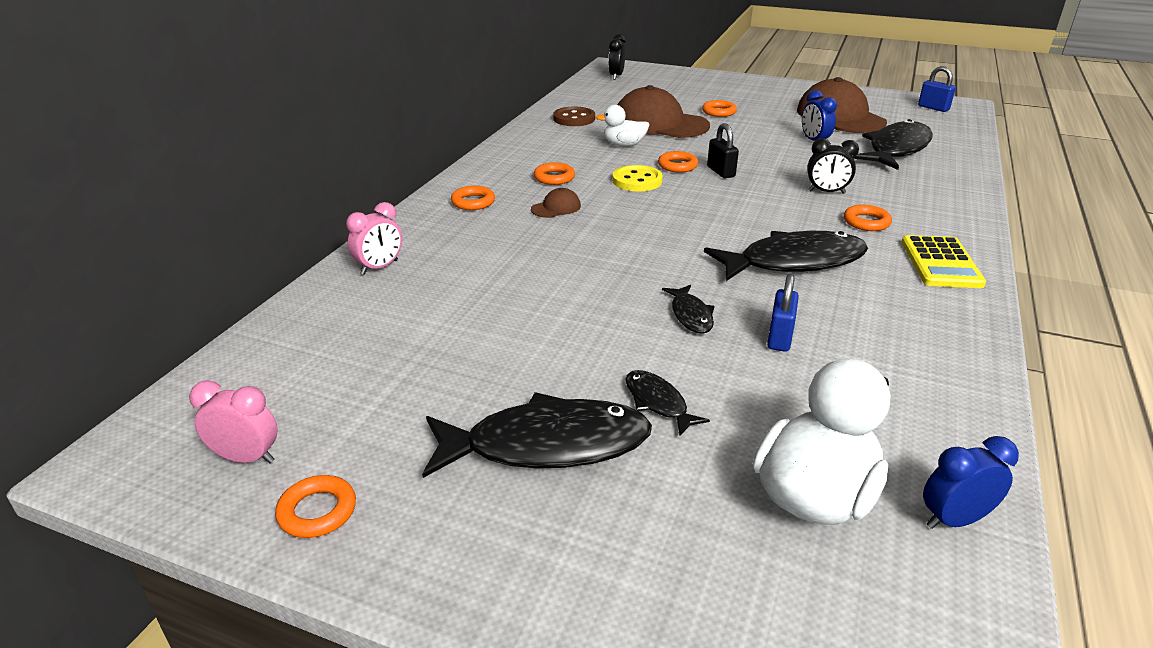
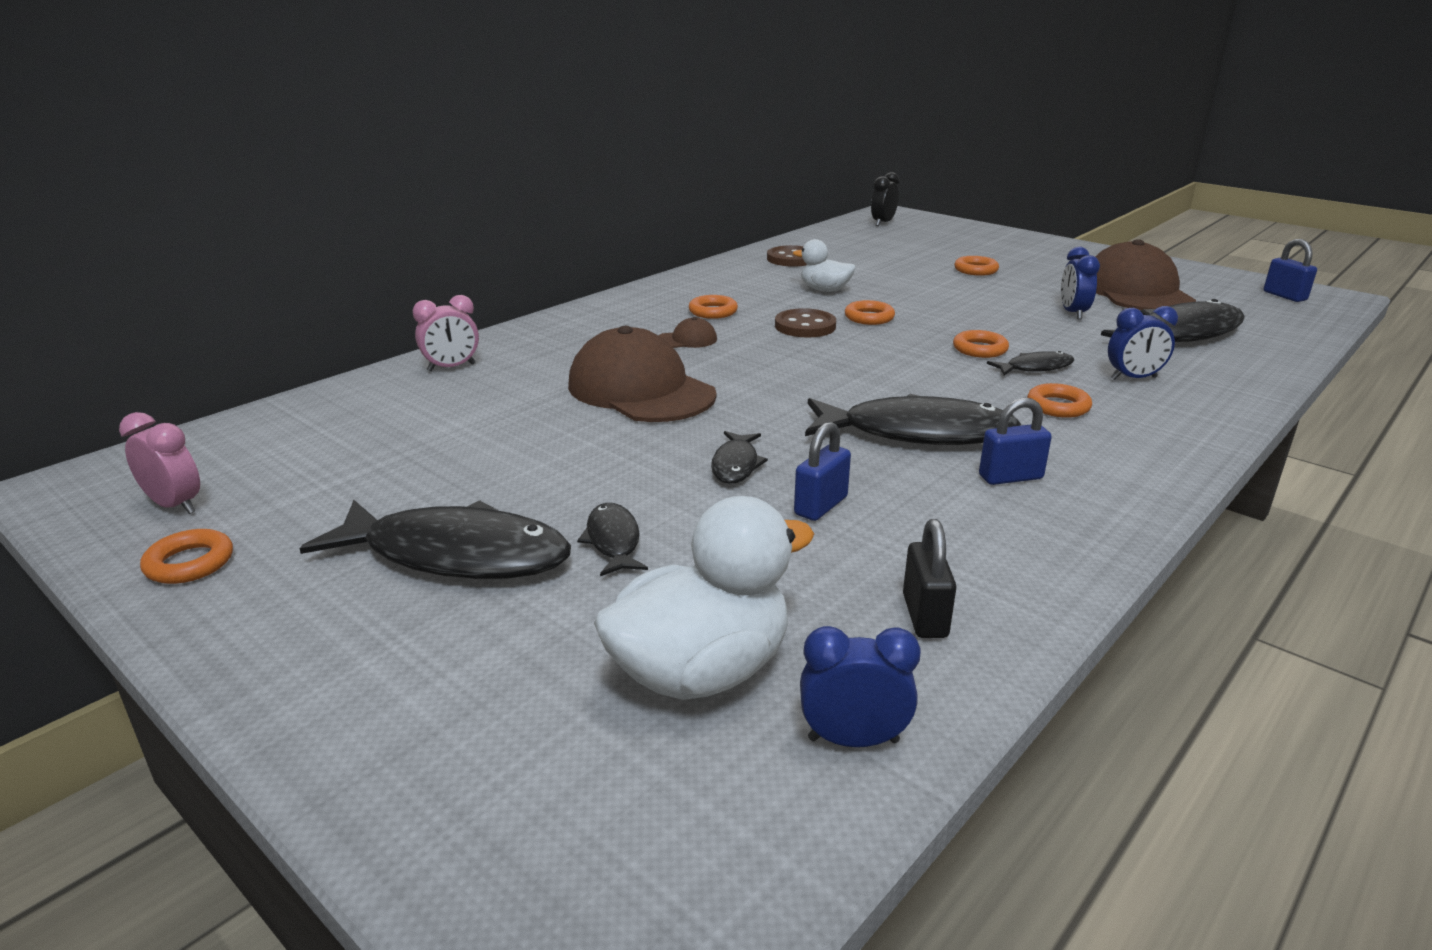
camera: 20 degrees right, 5 degrees down
(473, 202) = (603, 323): orange ring -> orange ring (980, 349)
(637, 181) = (805, 326): yellow button -> brown button
(659, 124) = (889, 274): brown cap -> brown cap (640, 390)
(721, 172) = (917, 330): black padlock -> black padlock (924, 616)
(826, 192) = (1035, 368): black clock -> black fish
(883, 287) = (1010, 477): none -> blue padlock
(895, 190) = (1133, 378): none -> blue clock
(940, 263) = (1119, 465): yellow calculator -> none

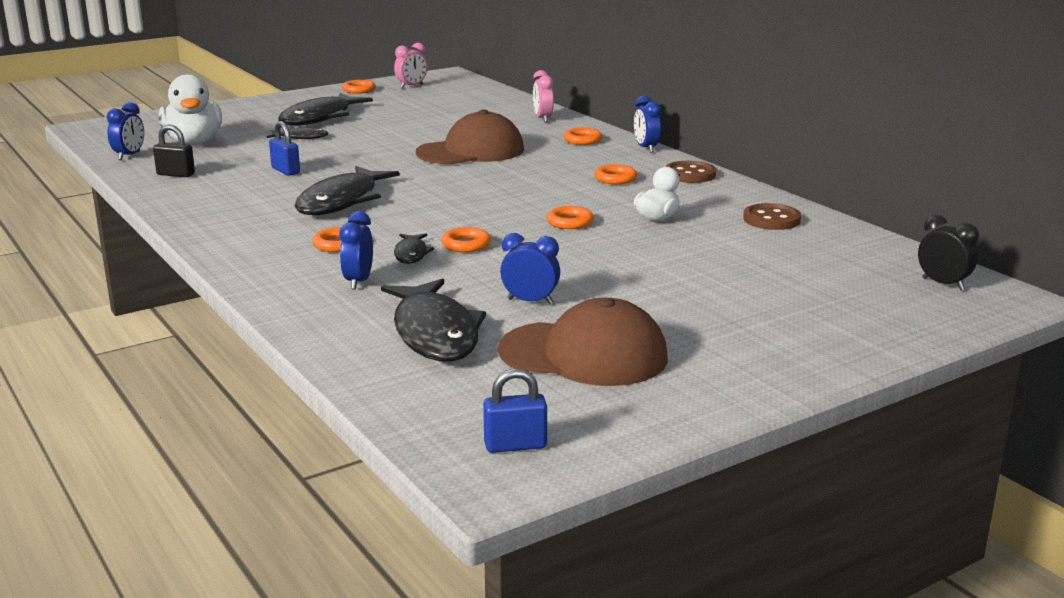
camera: 105 degrees right, 5 degrees down
(586, 307) = (646, 148): none -> blue clock
(686, 340) = (554, 167): brown cap -> none
(736, 465) = (348, 161): black fish -> none
(805, 326) = (561, 200): brown button -> brown button (690, 174)
(976, 270) = (703, 291): orange ring -> orange ring (582, 140)
(1010, 477) = (263, 211): blue padlock -> none

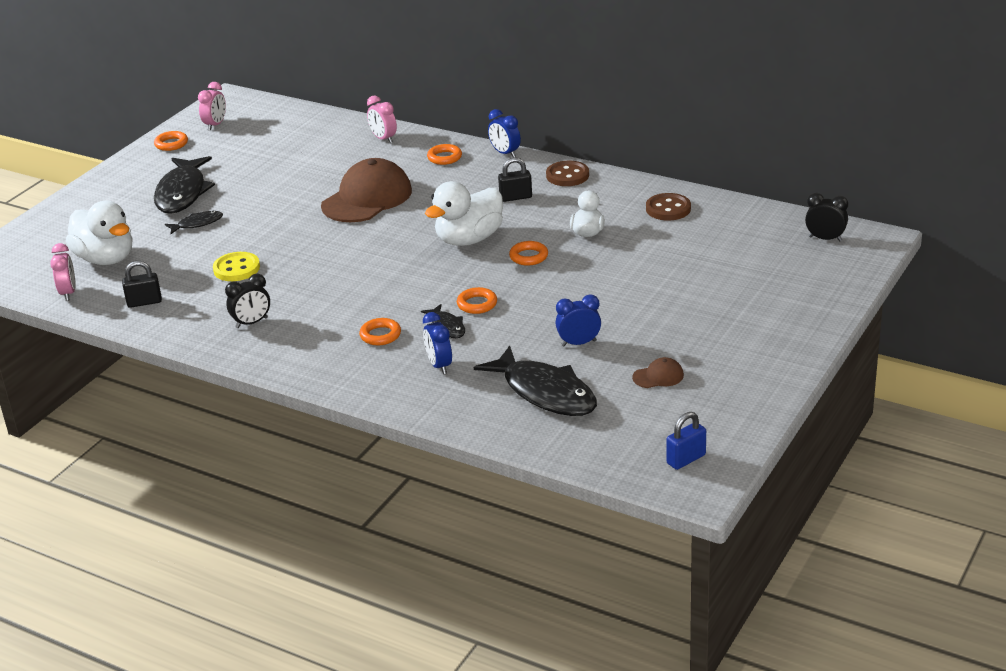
camera: 25 degrees left, 10 degrees up
(129, 156) = (68, 293): blue clock -> pink clock
(238, 208) = (251, 323): none -> black clock
(285, 171) = (236, 269): blue padlock -> yellow button
(342, 201) = (328, 289): black fish -> none
(526, 197) = (469, 239): none -> white duck
(584, 354) = (658, 376): brown cap -> brown cap, size x0.42
(615, 178) = (515, 197): orange ring -> black padlock

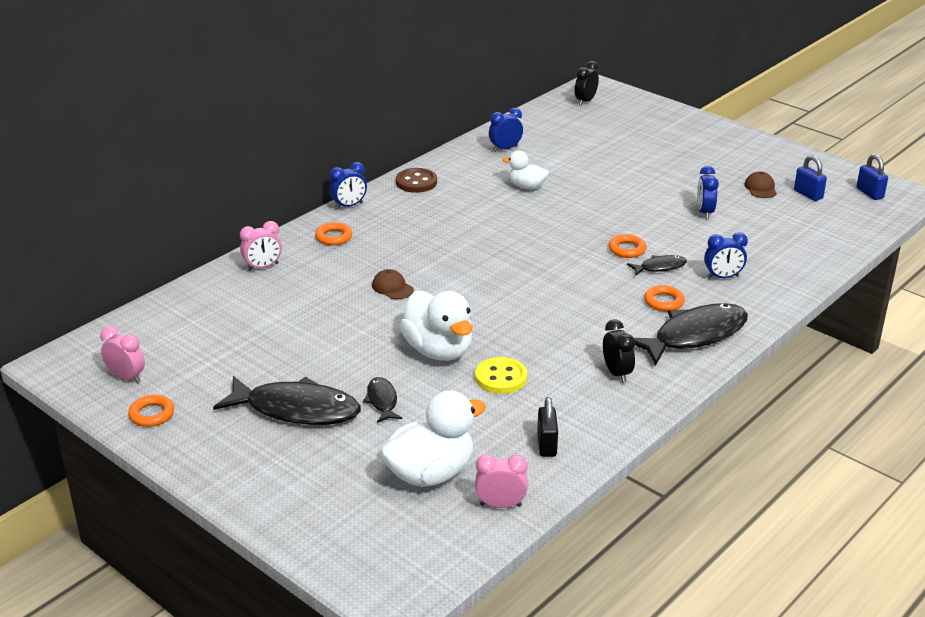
camera: 80 degrees left, 0 degrees up
(367, 198) = (392, 287): brown cap -> brown cap, size x0.42
(469, 239) = (509, 241): white duck -> white duck (438, 350)
(515, 197) = (442, 210): black padlock -> none
(528, 256) = (555, 217): orange ring -> none
(545, 392) = (774, 235): black fish -> black fish (694, 336)
(659, 411) = (808, 194): none -> blue padlock
(668, 209) = (505, 149): brown button -> blue clock

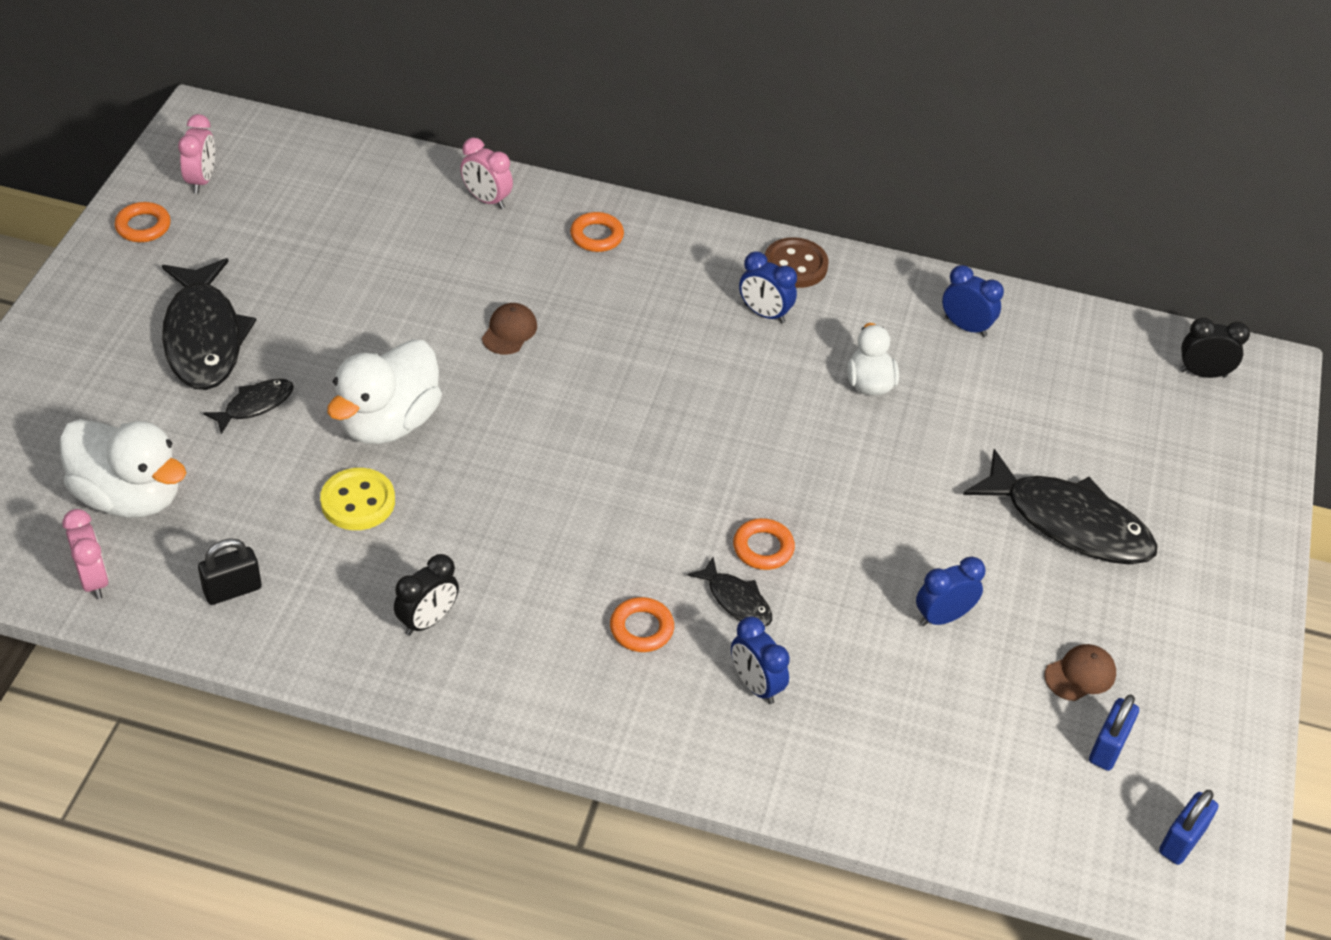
camera: 60 degrees right, 15 degrees up
(349, 206) = (685, 222): blue clock -> blue clock (764, 313)
(694, 336) = (569, 687): black fish -> black fish (1069, 522)

